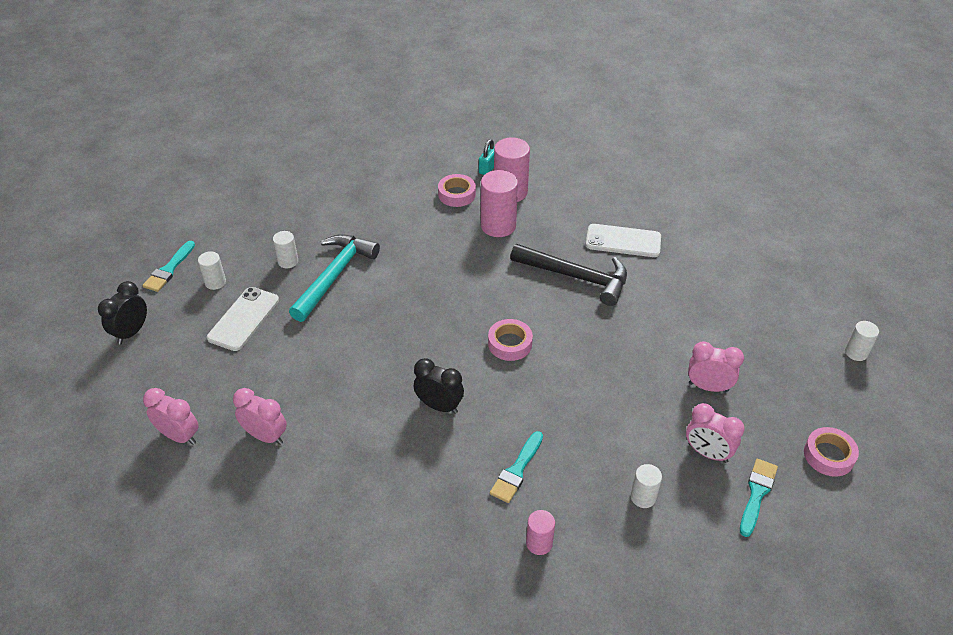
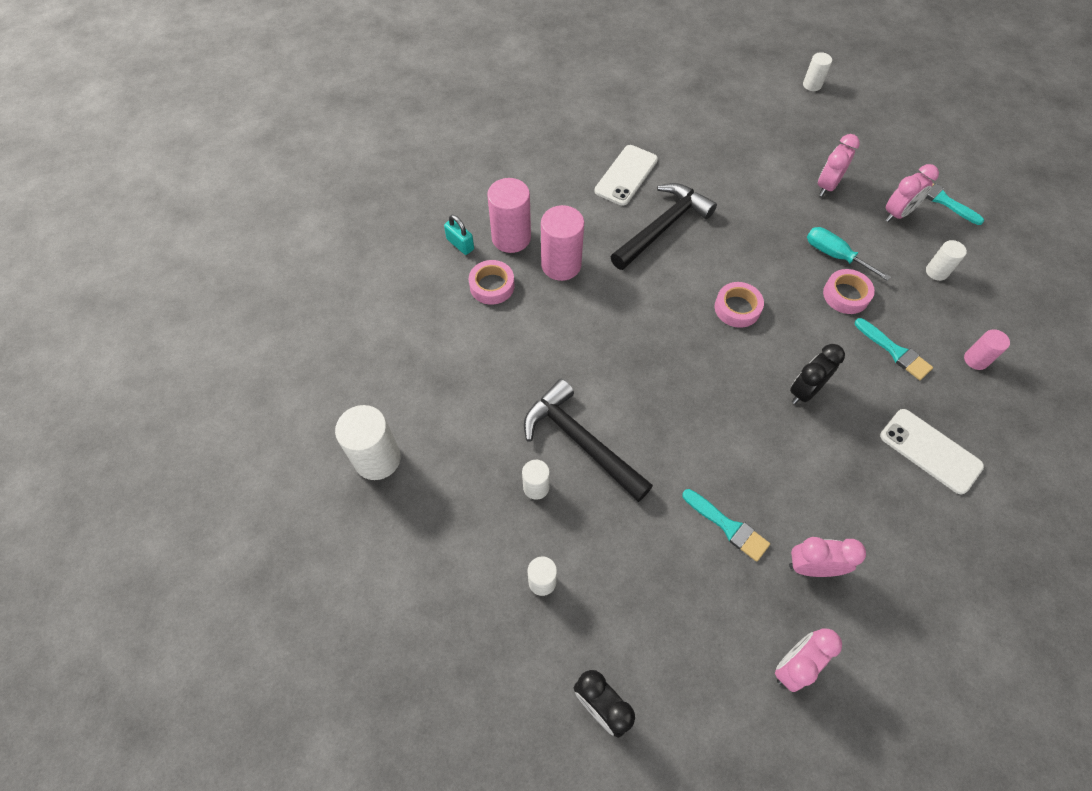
camera: 70 degrees left, 15 degrees up
(169, 269) = (494, 639): turquoise brush -> turquoise brush (728, 526)
(244, 319) = (620, 558): white phone -> white phone (930, 451)
(265, 436) = (812, 567): pink clock -> pink clock turned 45 degrees clockwise
(285, 181) = (377, 459): none -> white cylinder
(334, 276) = (581, 441): turquoise hammer -> black hammer
(615, 406) = (834, 255): none -> turquoise screwdriver
(828, 455) = (912, 144): pink tape -> pink tape (846, 295)

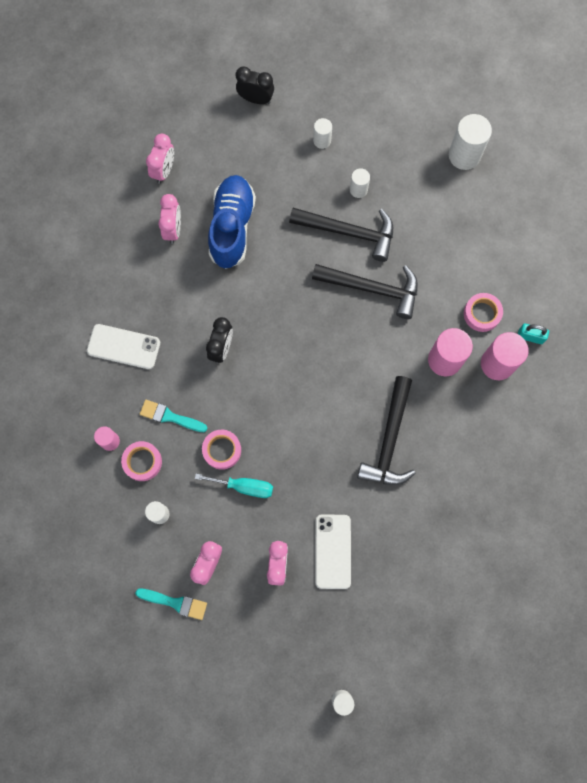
camera: 150 degrees right, 15 degrees up
(593, 366) = (372, 289): none -> black hammer
(626, 175) = (448, 480): white phone -> white phone (333, 551)
(728, 526) = (232, 227): turquoise brush -> blue shoe
(737, 308) = (297, 393): pink tape -> pink tape (142, 462)
(812, 567) = (173, 229): pink clock -> pink clock turned 60 degrees counterclockwise

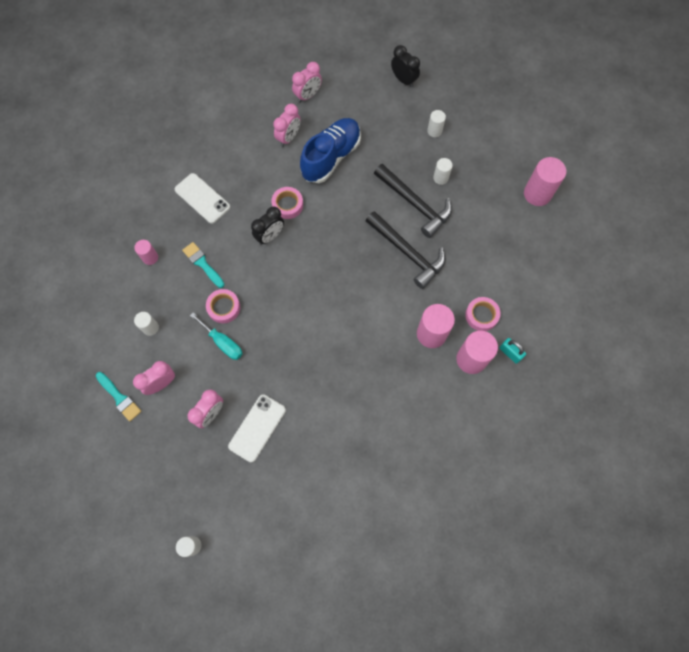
camera: 30 degrees right, 5 degrees down
(142, 462) = (163, 284): pink tape -> pink tape (287, 205)
(389, 440) = (352, 369): black hammer -> none
(464, 155) = (537, 194): white cylinder -> pink cylinder

